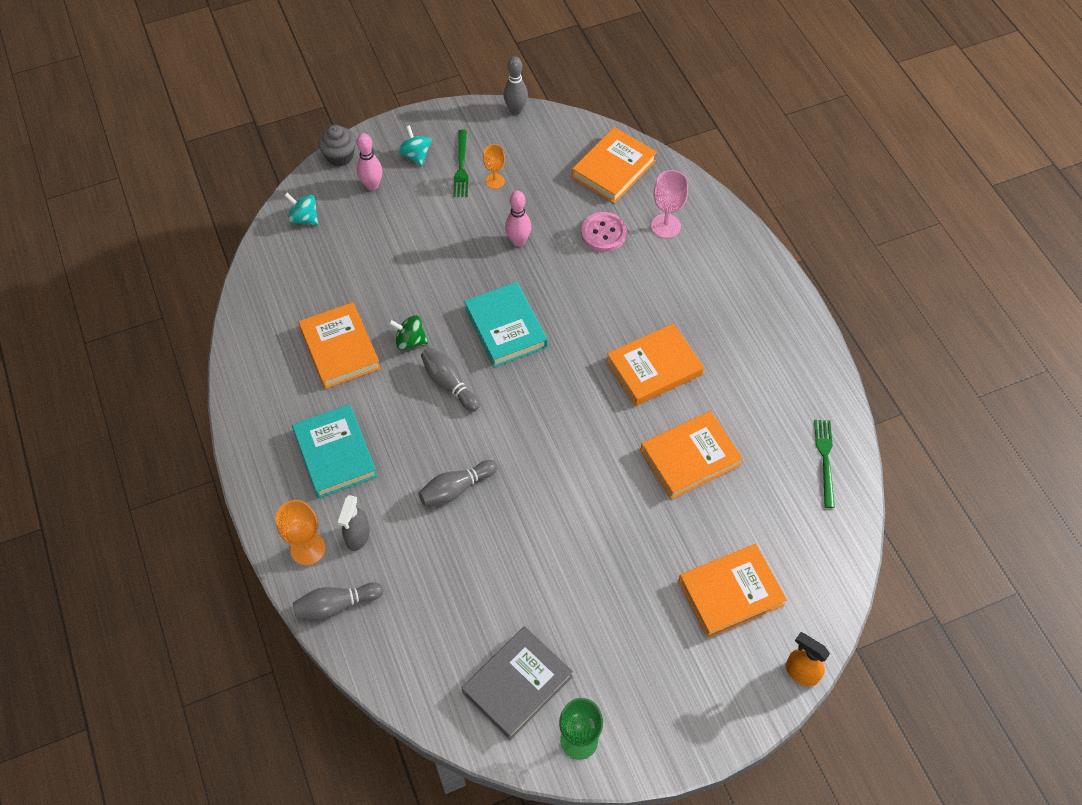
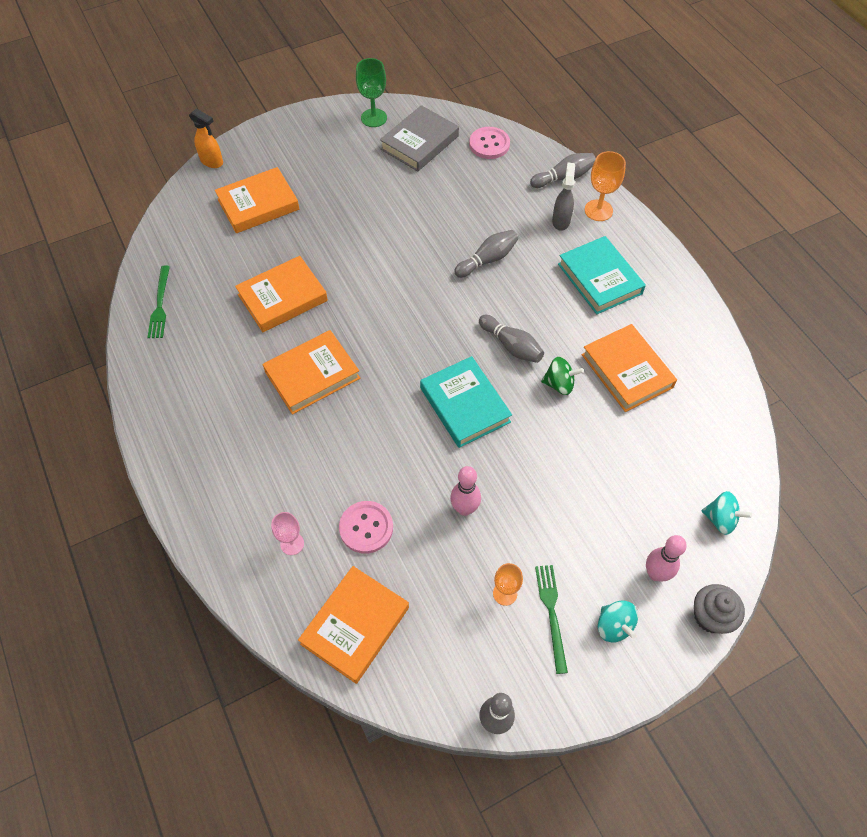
camera: 175 degrees right, 0 degrees up
(422, 673) = (489, 144): none -> pink button
(665, 226) = (292, 543): pink goblet -> pink goblet, size x0.66

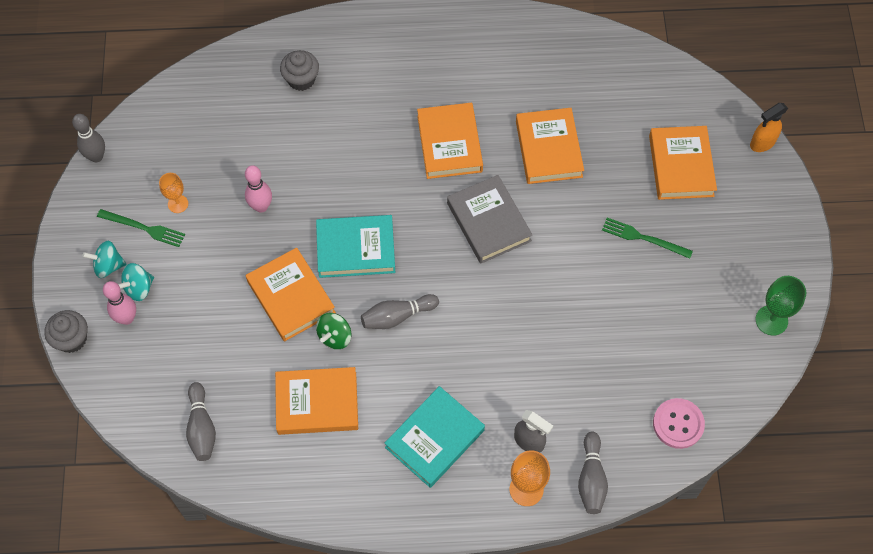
camera: 115 degrees right, 5 degrees up
(160, 305) = (587, 53): green fork -> green fork (643, 238)
(292, 543) = (301, 79): pink goblet -> grey cupcake
(355, 625) = (214, 97): orange book -> orange book (291, 297)
(366, 528) = (285, 132): pink button -> none
(419, 142) = (711, 351): grey book -> grey book (489, 222)
(487, 260) = (510, 343): grey bowling pin -> grey bowling pin (202, 427)
(599, 279) = (434, 439): turquoise book -> turquoise book turned 45 degrees counterclockwise
(720, 519) = (138, 396): turquoise spinning top -> turquoise spinning top (139, 288)

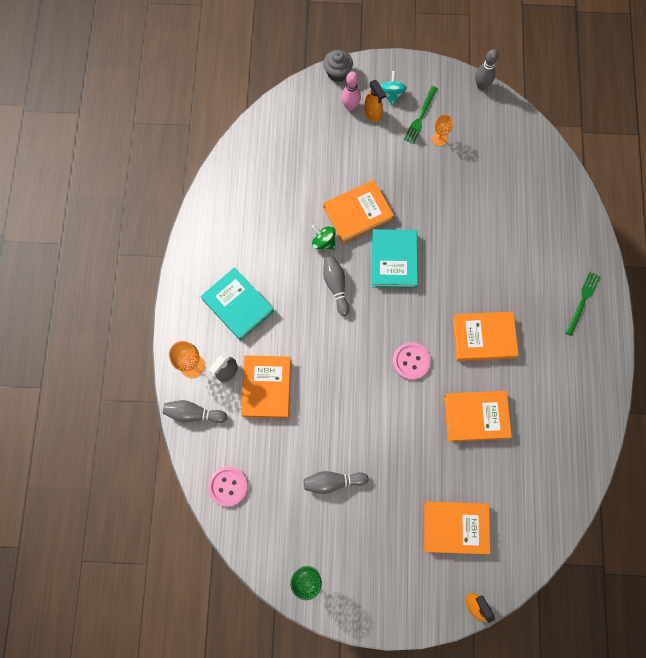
camera: 95 degrees right, 10 degrees up
(139, 288) = (373, 113): turquoise spinning top -> orange spray bottle
(202, 427) = (264, 153): grey bowling pin -> grey bowling pin (333, 482)
(261, 206) = (434, 195): pink bowling pin -> none
(301, 79) = (547, 228): grey cupcake -> none
(317, 403) = (274, 227): orange book -> orange book (266, 387)
(489, 222) = (411, 361): grey book -> pink button
(643, 238) = (389, 484): green fork -> green fork (582, 301)

